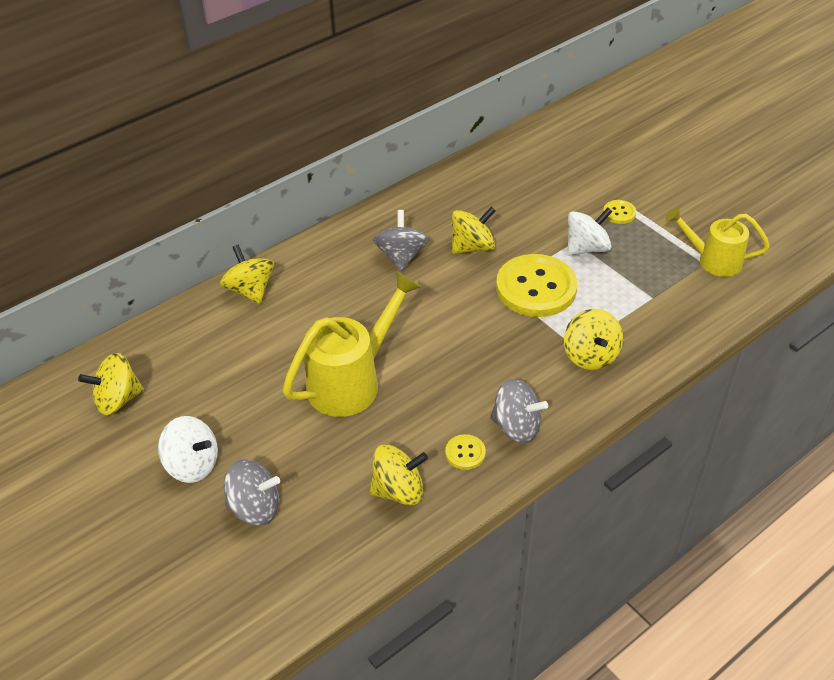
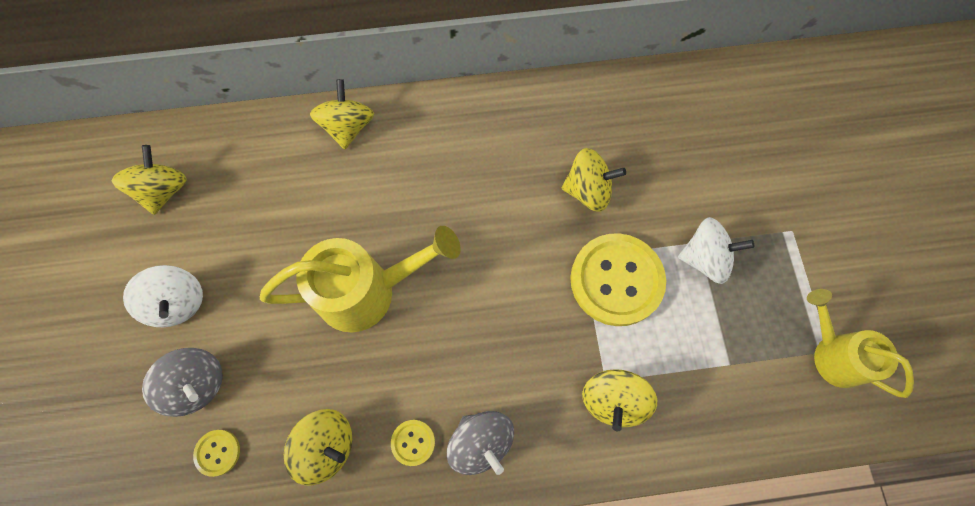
camera: 30 degrees right, 25 degrees up
(117, 399) = (164, 190): yellow spinning top -> yellow spinning top turned 90 degrees clockwise
(401, 256) = (511, 163): grey spinning top -> none
(619, 213) = (772, 230): yellow button -> yellow button (217, 452)

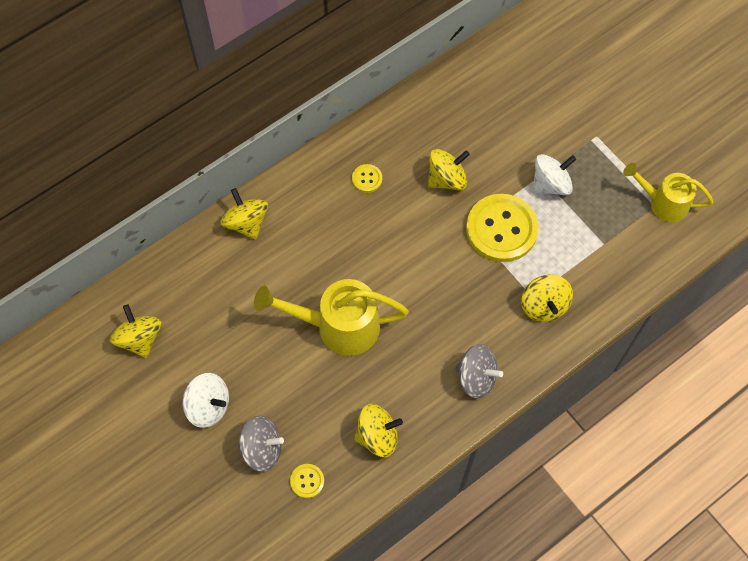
camera: 30 degrees left, 5 degrees down
(367, 291) = (338, 326): yellow watering can -> yellow watering can turned 135 degrees counterclockwise
(413, 442) = (432, 402): yellow button -> yellow button (367, 179)

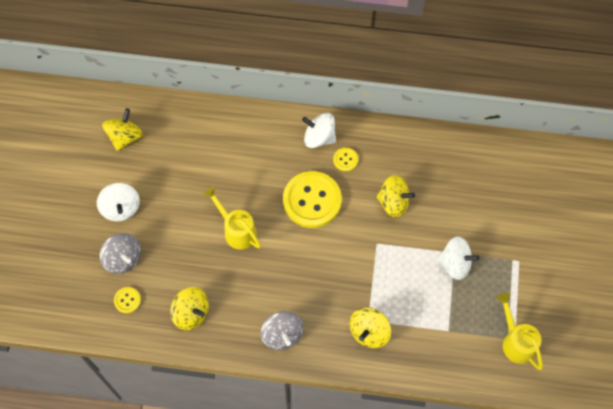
camera: 45 degrees right, 0 degrees up
(246, 223) = (249, 123): yellow spinning top -> none
(323, 180) = (319, 137): none -> white spinning top
(338, 326) = (237, 230): yellow watering can -> yellow watering can, size x0.65
(501, 229) = (394, 263): yellow button -> yellow button (312, 200)

